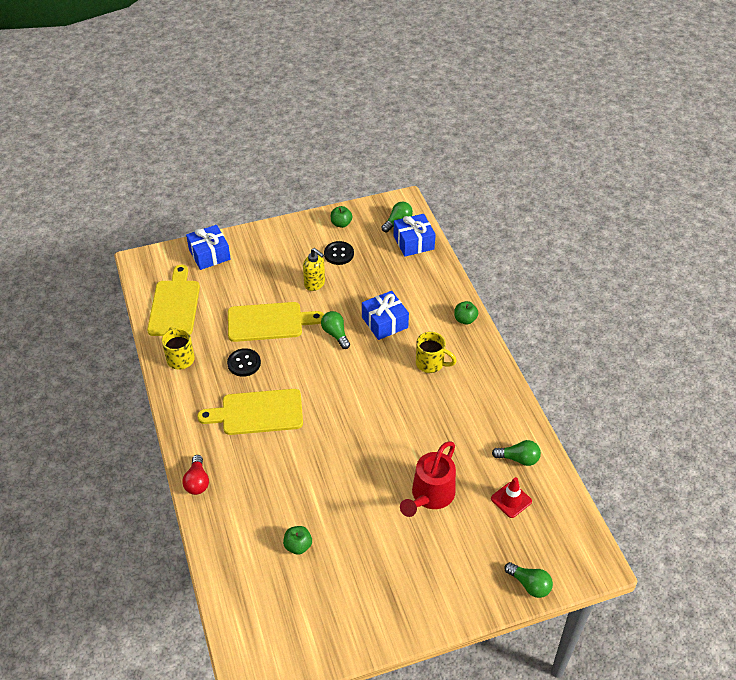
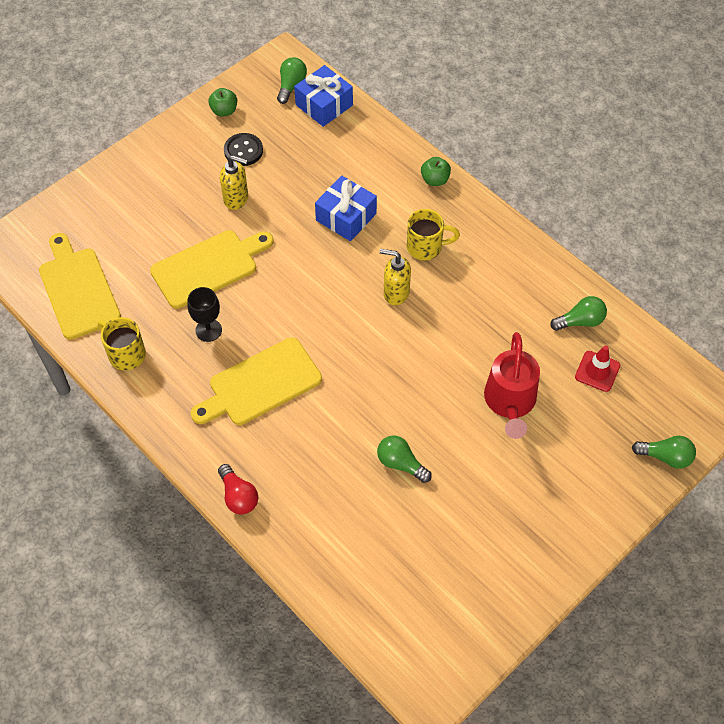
camera: 25 degrees left, 10 degrees up
(209, 254) = (83, 208): blue gift -> none
(244, 363) = (208, 330): black button -> black goblet
(298, 546) = (398, 521): green apple -> none
(335, 334) = (297, 253): green light bulb -> green light bulb (400, 463)
(390, 387) = (395, 293): none -> yellow soap dispenser

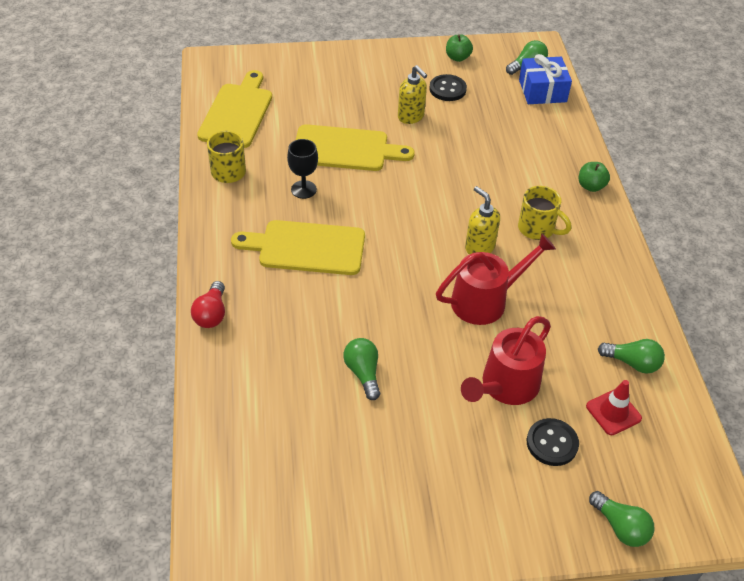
camera: 35 degrees right, 10 degrees down
(346, 217) = (488, 173): blue gift -> none
(439, 338) = (486, 300): none -> red watering can
(576, 425) = (552, 443): none -> black button

